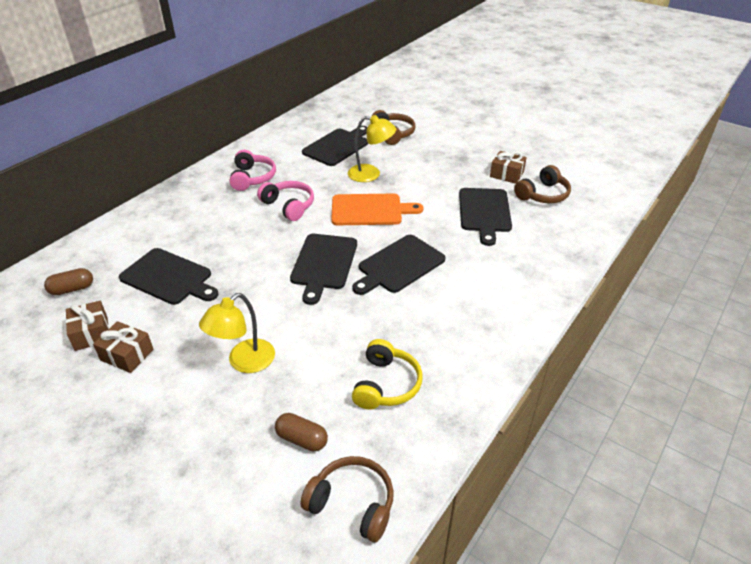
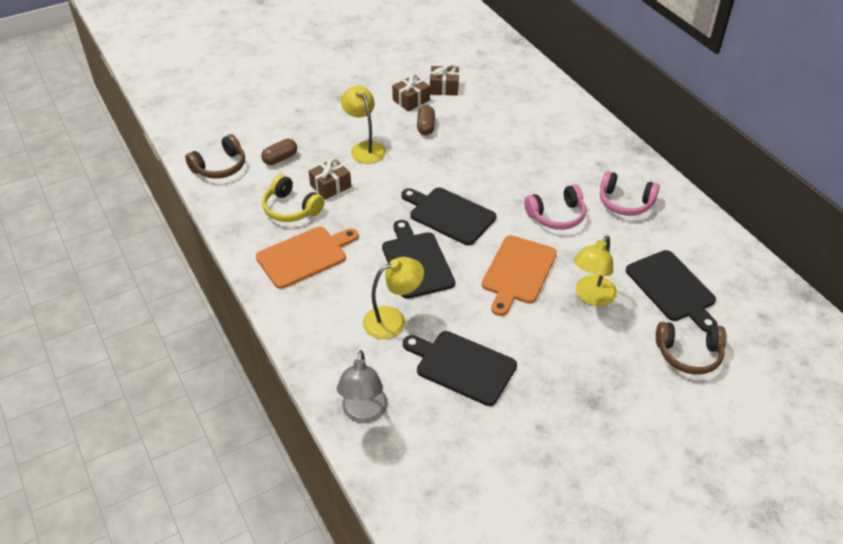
camera: 115 degrees right, 5 degrees up
(72, 289) = (501, 83): brown capsule -> brown capsule (426, 127)
(168, 278) = (485, 127): black cutting board -> none
(446, 341) = (305, 256): none -> orange cutting board
(473, 257) = (393, 320): none -> yellow lamp
(506, 174) = (531, 430): brown gift -> brown gift (330, 186)
(543, 195) = (466, 444): brown headphones -> none
(568, 243) = (364, 413): none -> grey lamp

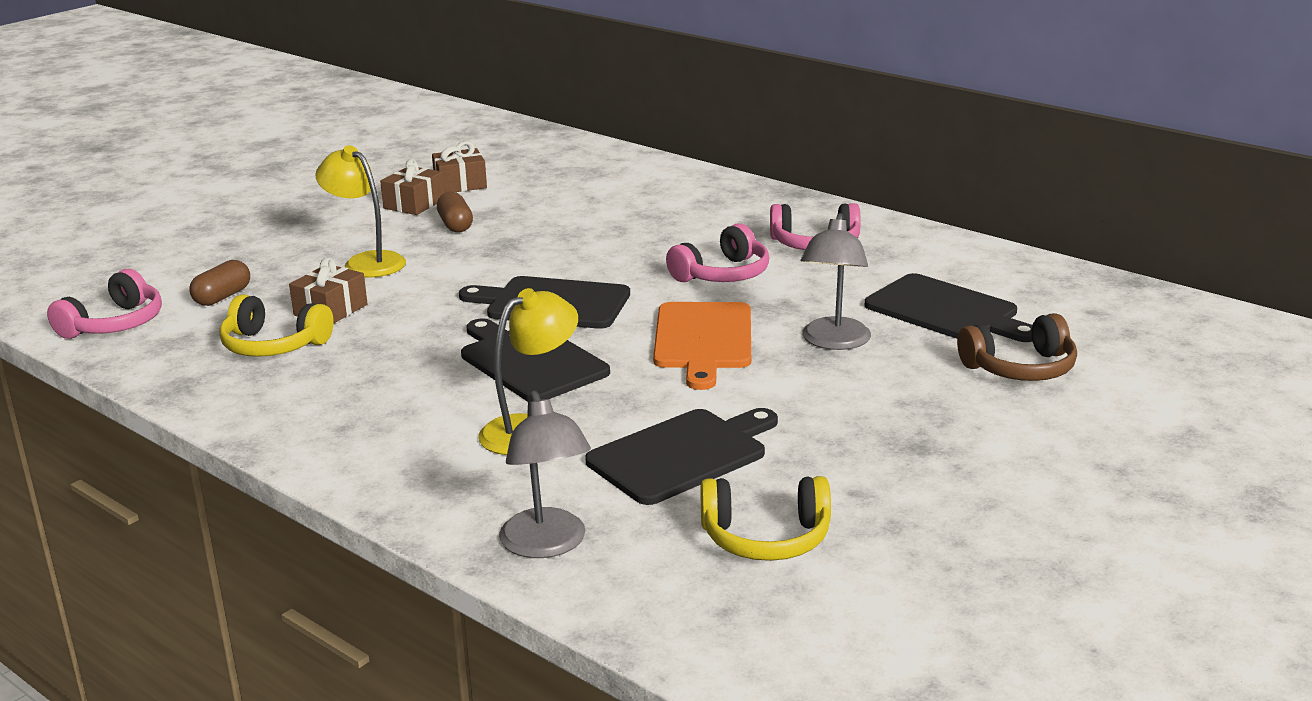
camera: 20 degrees left, 20 degrees down
(220, 167) = (115, 324): brown headphones -> pink headphones
(305, 256) = (329, 391): orange cutting board -> none
(462, 366) = (682, 455): black cutting board -> black cutting board turned 135 degrees clockwise
(475, 446) = (766, 538): none -> yellow headphones
(591, 297) = (834, 342): yellow lamp -> grey lamp

